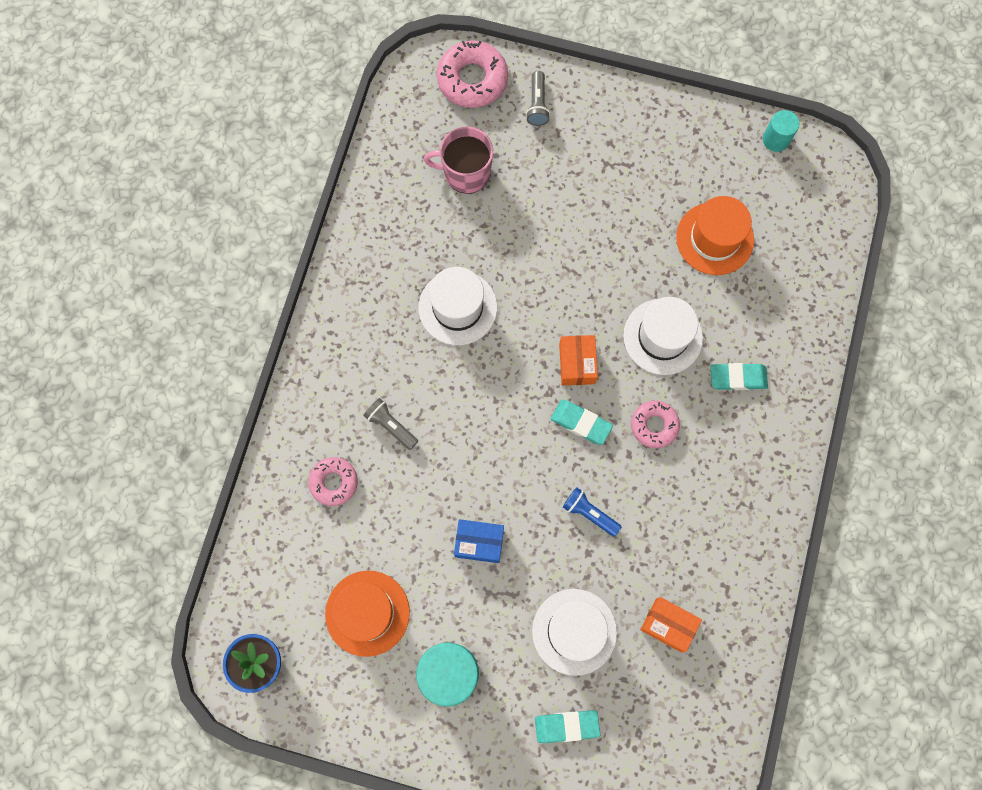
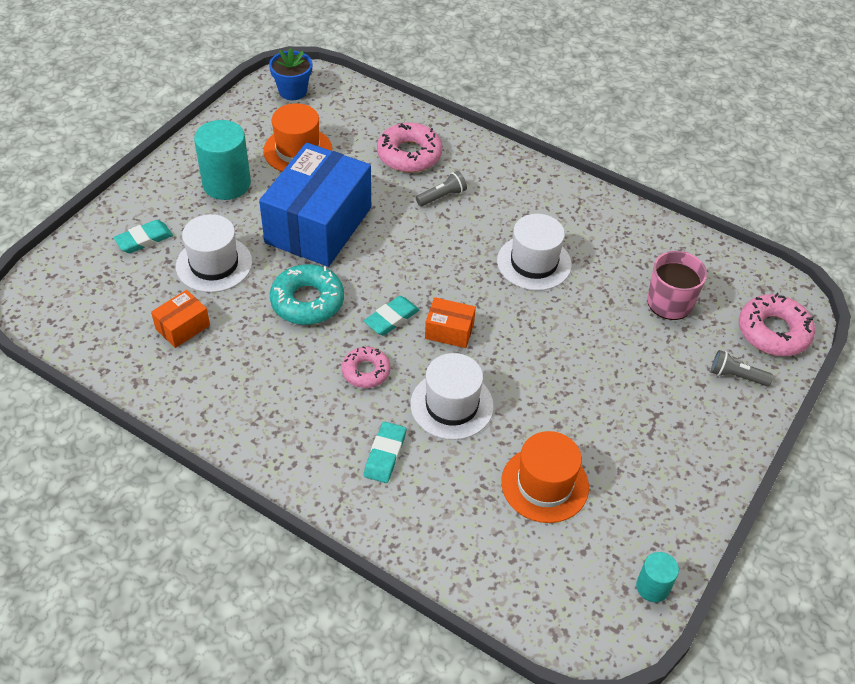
camera: 105 degrees right, 25 degrees down
(334, 482) = (409, 155): pink donut -> pink donut, size x1.59
(479, 542) = (319, 225): blue box -> blue box, size x2.35
(567, 726) = (144, 239): turquoise eraser -> turquoise eraser turned 45 degrees clockwise
(589, 513) = (307, 301): blue flashlight -> turquoise donut

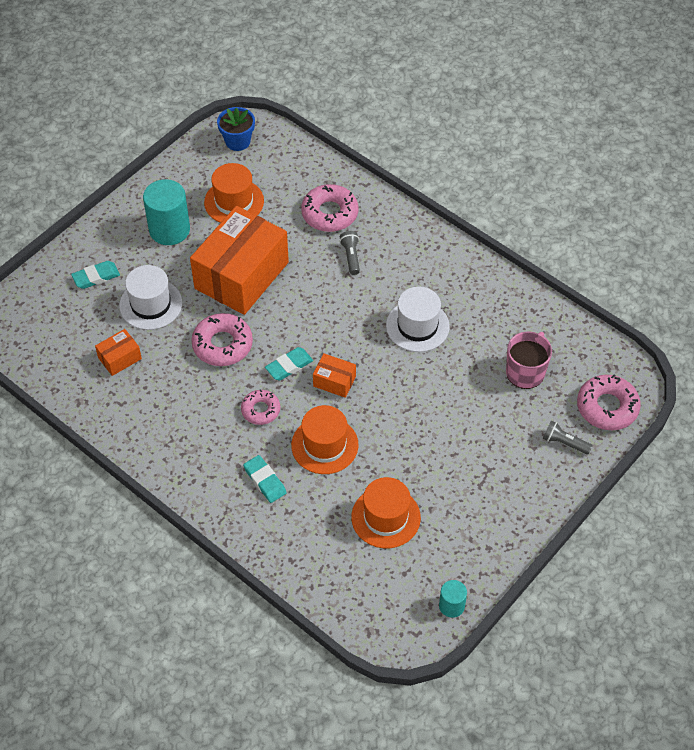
camera: 10 degrees right, 5 degrees up
(307, 301) = (222, 344): turquoise donut -> pink donut
(319, 225) = (242, 275): blue box -> orange box
(385, 455) = (265, 481): turquoise eraser -> turquoise eraser turned 60 degrees counterclockwise
(442, 196) = (351, 257): grey flashlight -> grey flashlight turned 75 degrees counterclockwise
(451, 405) = (324, 445): white hat -> orange hat

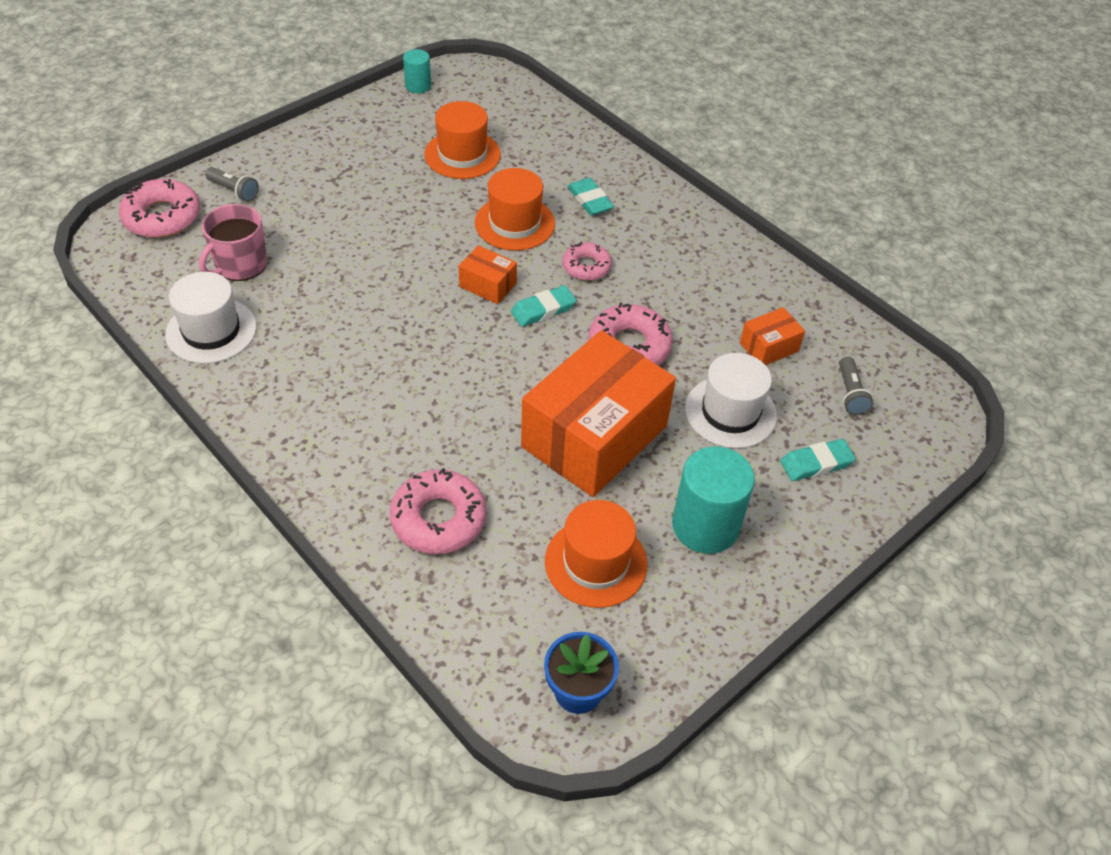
camera: 175 degrees left, 5 degrees down
(351, 257) = (423, 442): grey flashlight -> grey flashlight (850, 394)
(417, 326) = (358, 335): white hat -> white hat (211, 330)

